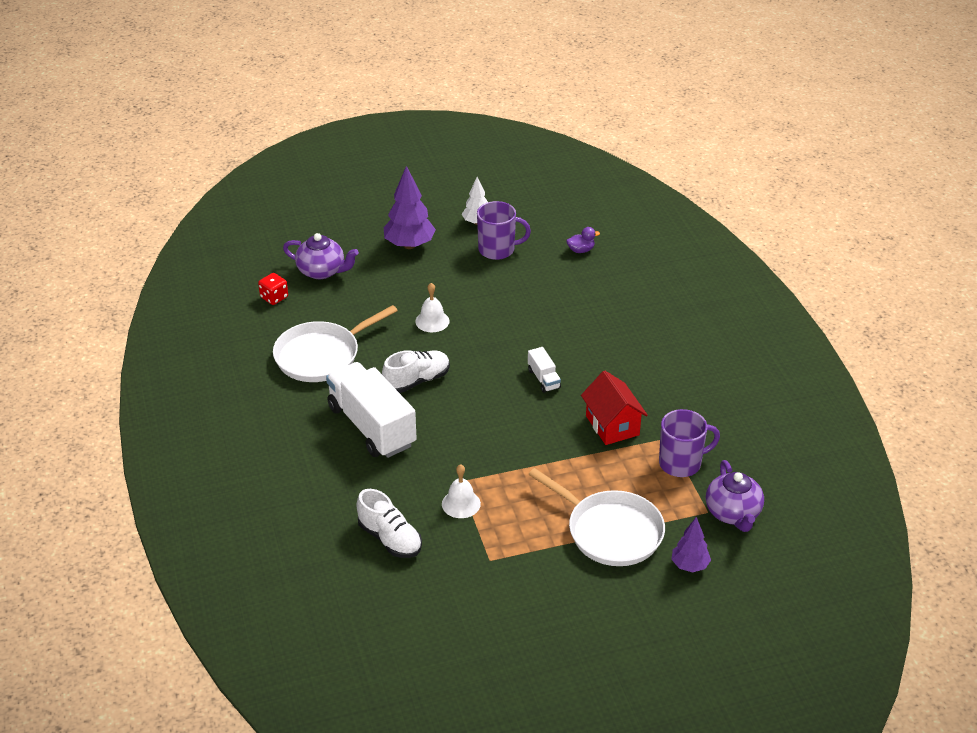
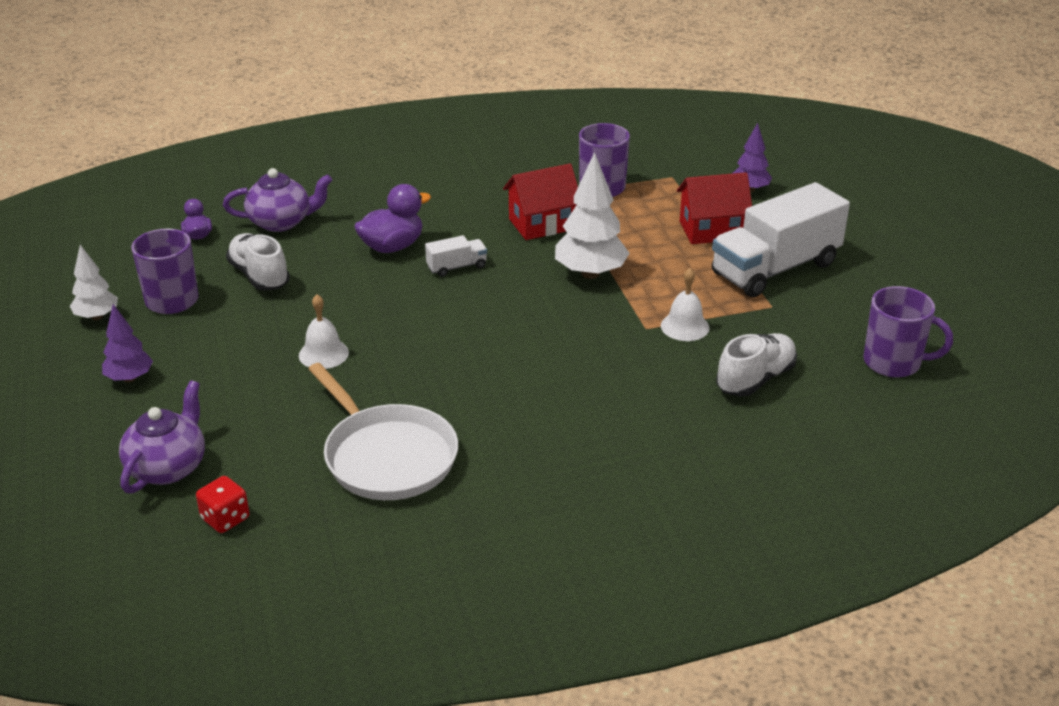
camera: 90 degrees left, 5 degrees down
(371, 426) = (546, 401): white truck -> white truck (775, 269)
(406, 627) = (893, 363): none -> purple mug
(409, 245) = (129, 378): purple tree -> purple tree, size x0.60
(417, 381) = (453, 364): white shoe -> white shoe (259, 276)
(537, 452) = (590, 273): none -> white tree
(571, 344) = (392, 247): none -> purple duck
(610, 531) = (711, 230): white pan -> red house
(733, 513) = (672, 164): purple teapot -> purple teapot (281, 222)

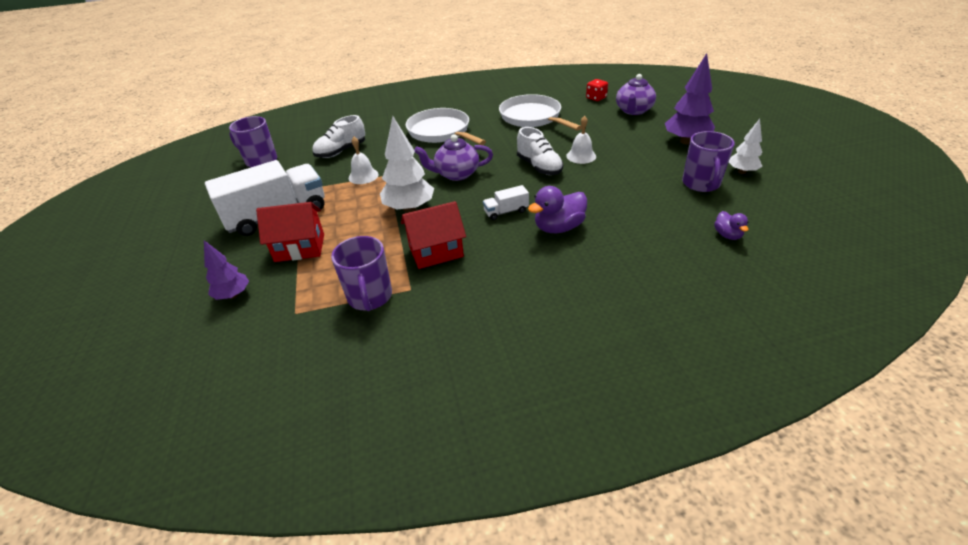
camera: 175 degrees left, 5 degrees up
(129, 378) = (686, 141): purple tree -> purple tree, size x1.67
(259, 276) = (651, 201): white shoe -> white shoe (539, 167)
(281, 222) = (664, 250): purple teapot -> purple teapot (456, 174)
(577, 422) = (441, 132): none -> white pan

